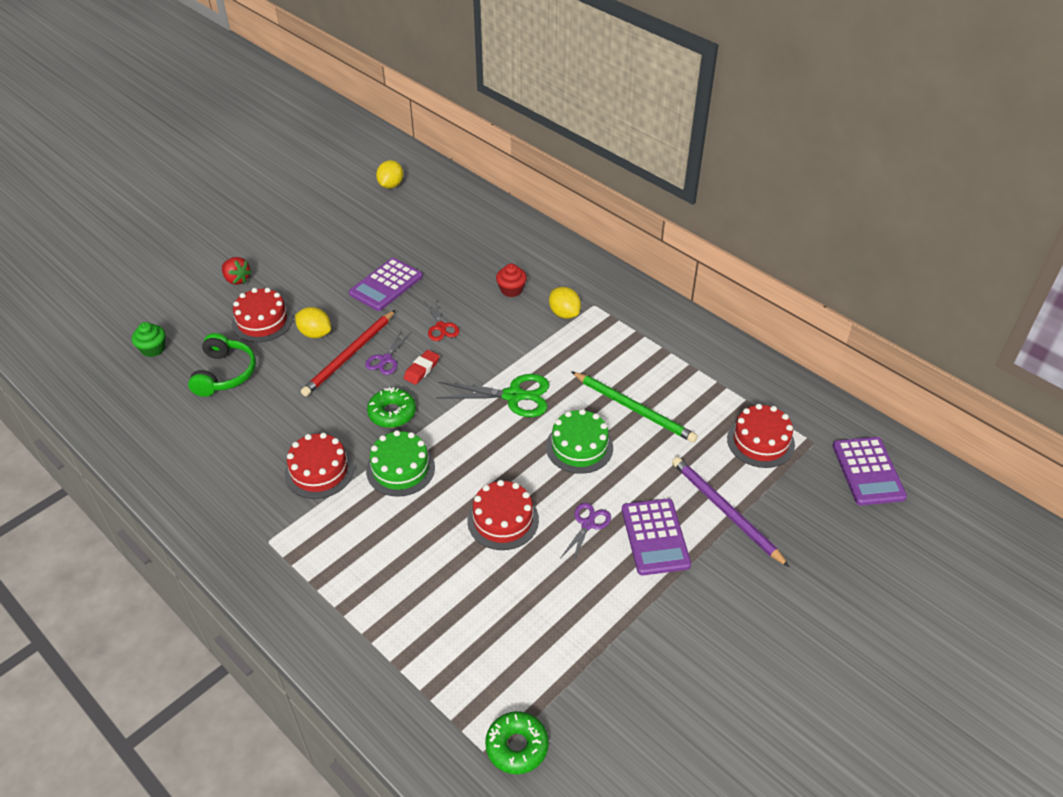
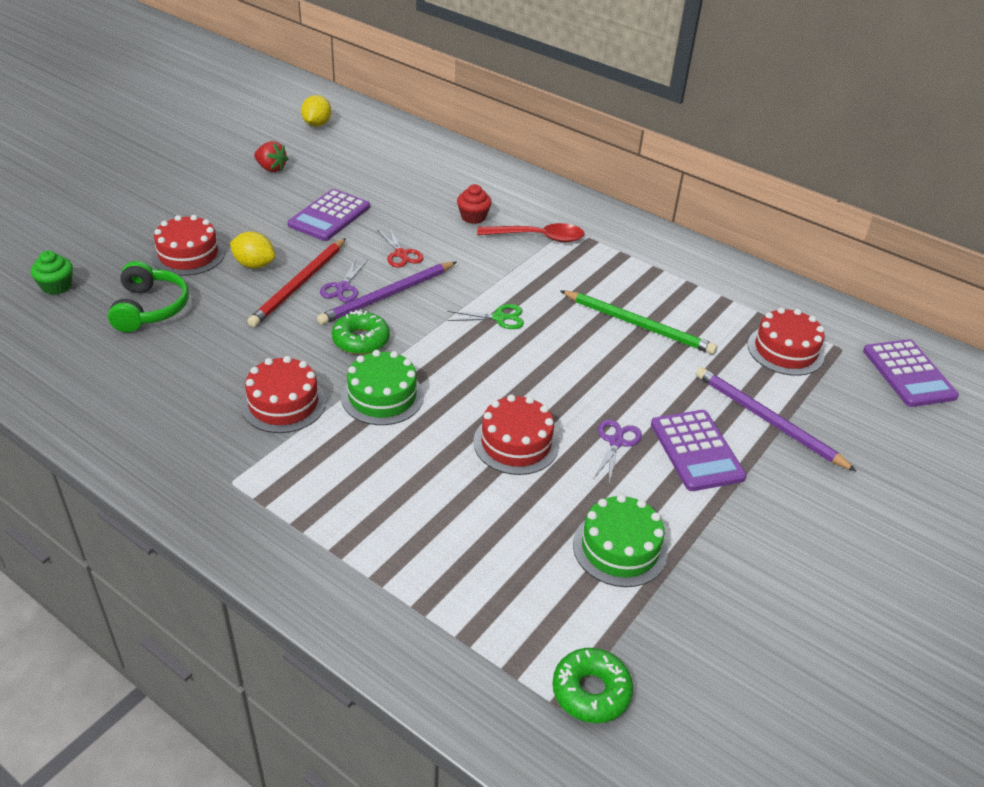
camera: 10 degrees left, 5 degrees down
(237, 279) = (151, 215): red strawberry -> red strawberry (271, 168)
(421, 369) = (387, 296): red eraser -> purple pencil
(513, 396) = (499, 318): green scissors -> green scissors, size x0.59
(564, 313) = (537, 237): yellow lemon -> red spoon
(579, 447) = (586, 364): green cake -> green cake (619, 548)

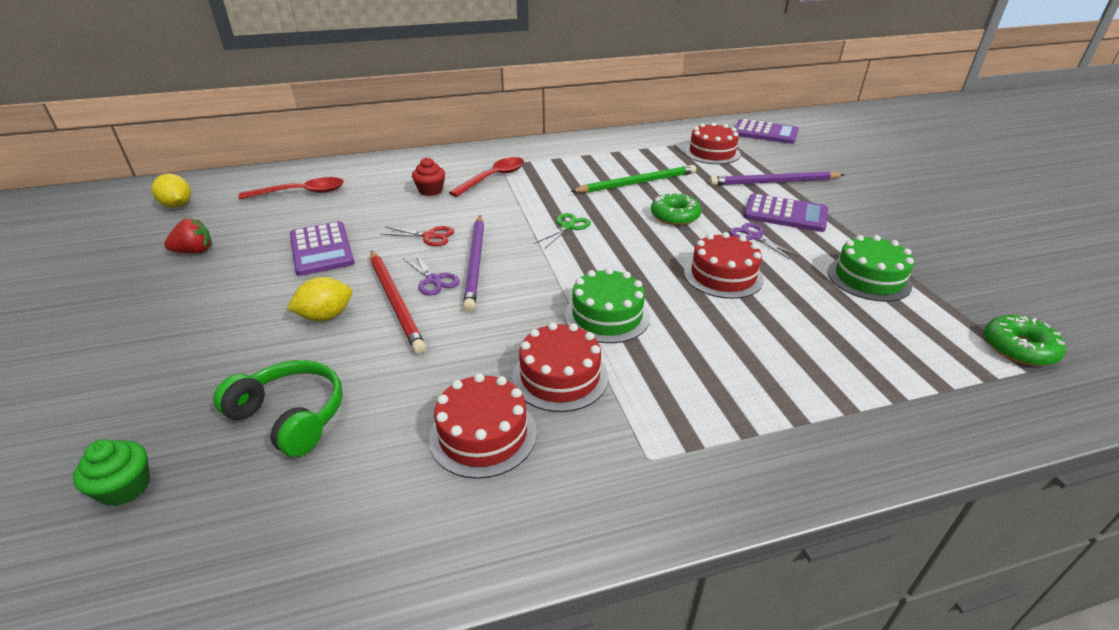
camera: 50 degrees left, 5 degrees down
(188, 255) = (241, 353): red cake -> red cake (483, 434)
(361, 340) = (518, 298): green donut -> green donut (675, 216)
(394, 161) = (301, 193): none -> red spoon

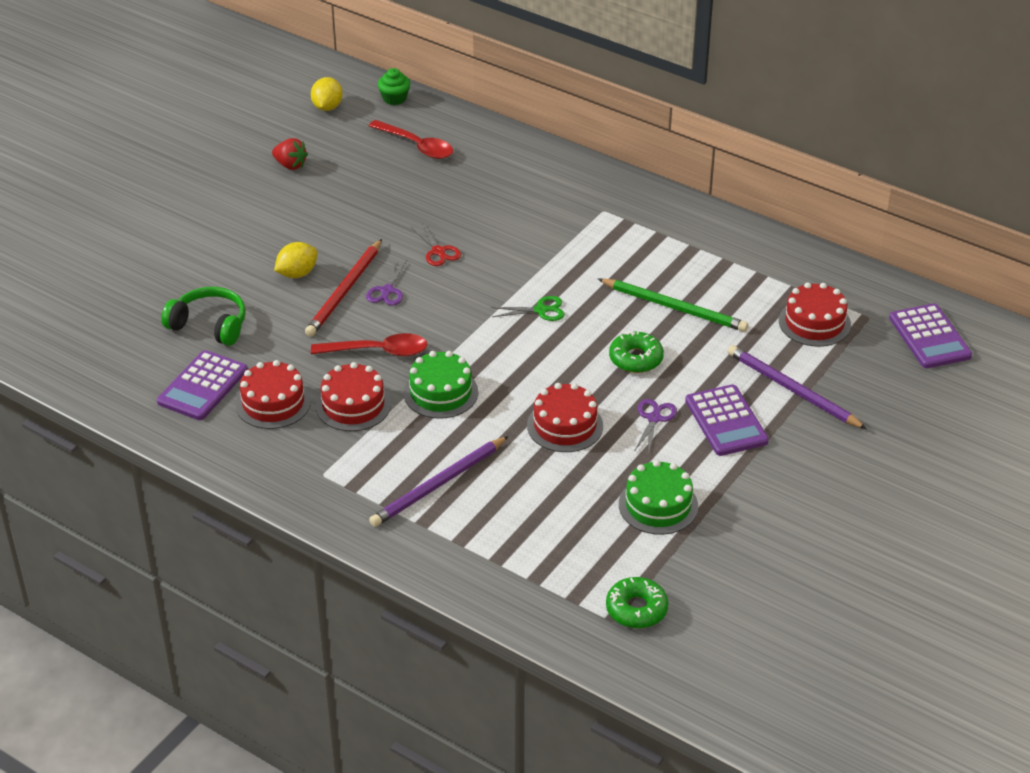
camera: 50 degrees right, 5 degrees up
(125, 487) = (115, 310): green cupcake -> green cupcake (394, 98)
(291, 416) = (209, 325): green headphones -> green headphones turned 60 degrees counterclockwise
(321, 249) = (360, 215): purple calculator -> purple calculator (203, 386)
(326, 316) = (297, 273): yellow lemon -> yellow lemon turned 60 degrees counterclockwise
(430, 190) = (506, 205): red cupcake -> none
(475, 263) = (431, 296): purple pencil -> purple pencil (438, 485)
(493, 178) = (572, 223): red spoon -> red spoon (377, 351)

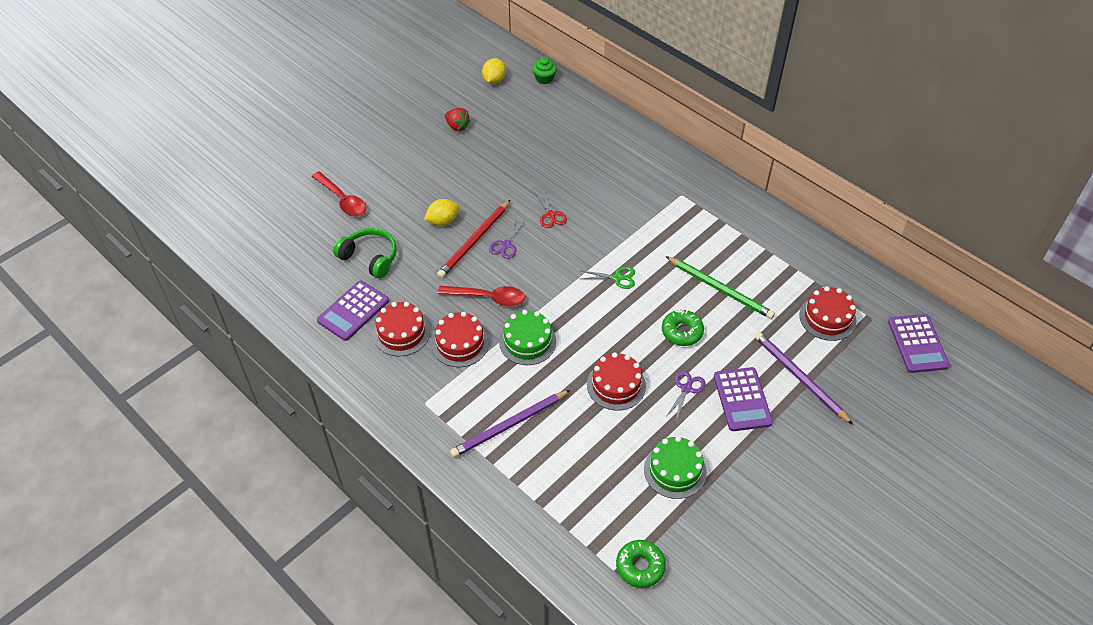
camera: 10 degrees right, 10 degrees up
(416, 146) = (552, 121): red spoon -> red spoon (342, 200)

